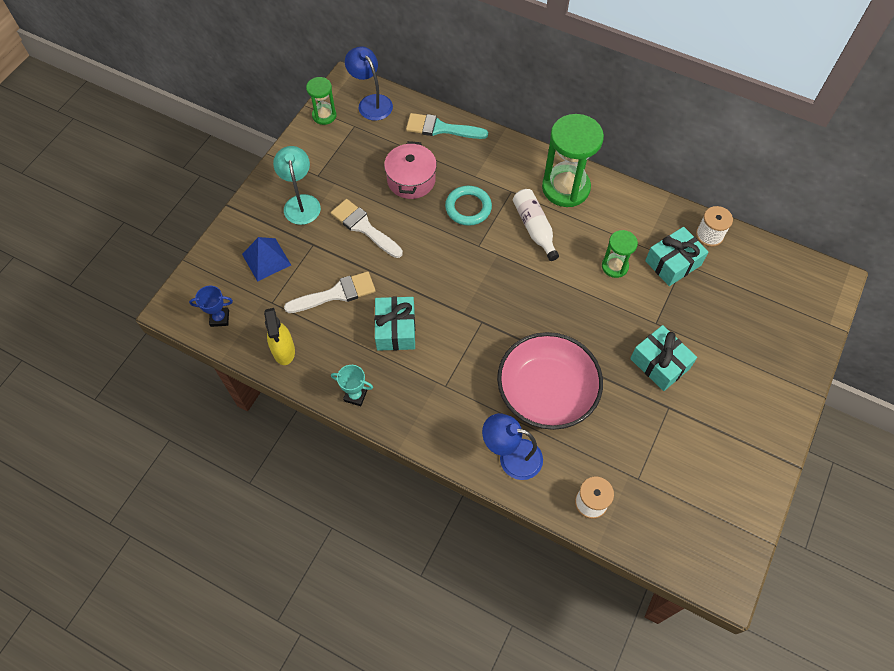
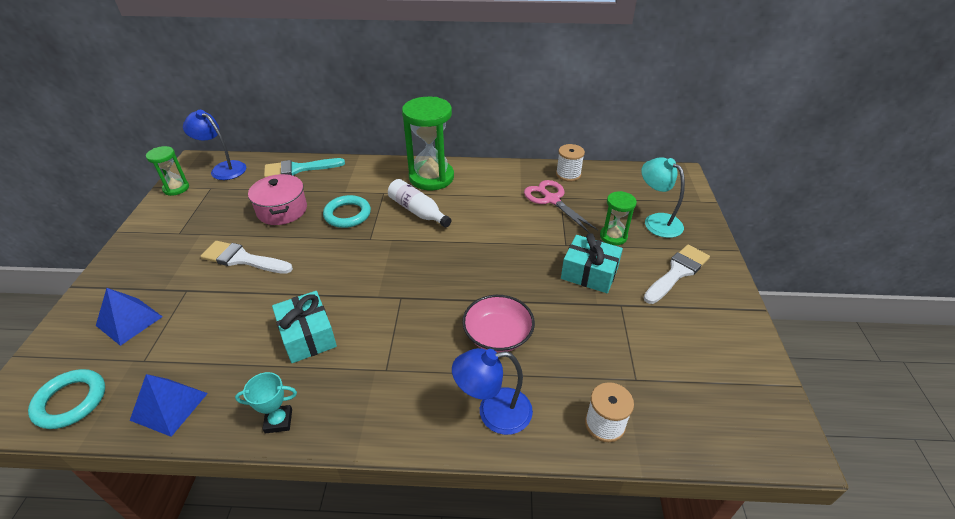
camera: 25 degrees left, 20 degrees down
(219, 318) = (71, 401): blue trophy -> turquoise ring
(284, 351) = (169, 406): yellow spray bottle -> blue pyramid
(301, 203) = (164, 259): turquoise lamp -> turquoise lamp (656, 221)
(336, 294) = (225, 326): white brush -> white brush (677, 272)
(546, 391) = (497, 335): pink bowl -> pink bowl, size x0.61
(614, 266) = (504, 216): green hourglass -> green hourglass (613, 236)
(673, 263) = (552, 200): turquoise gift -> pink scissors

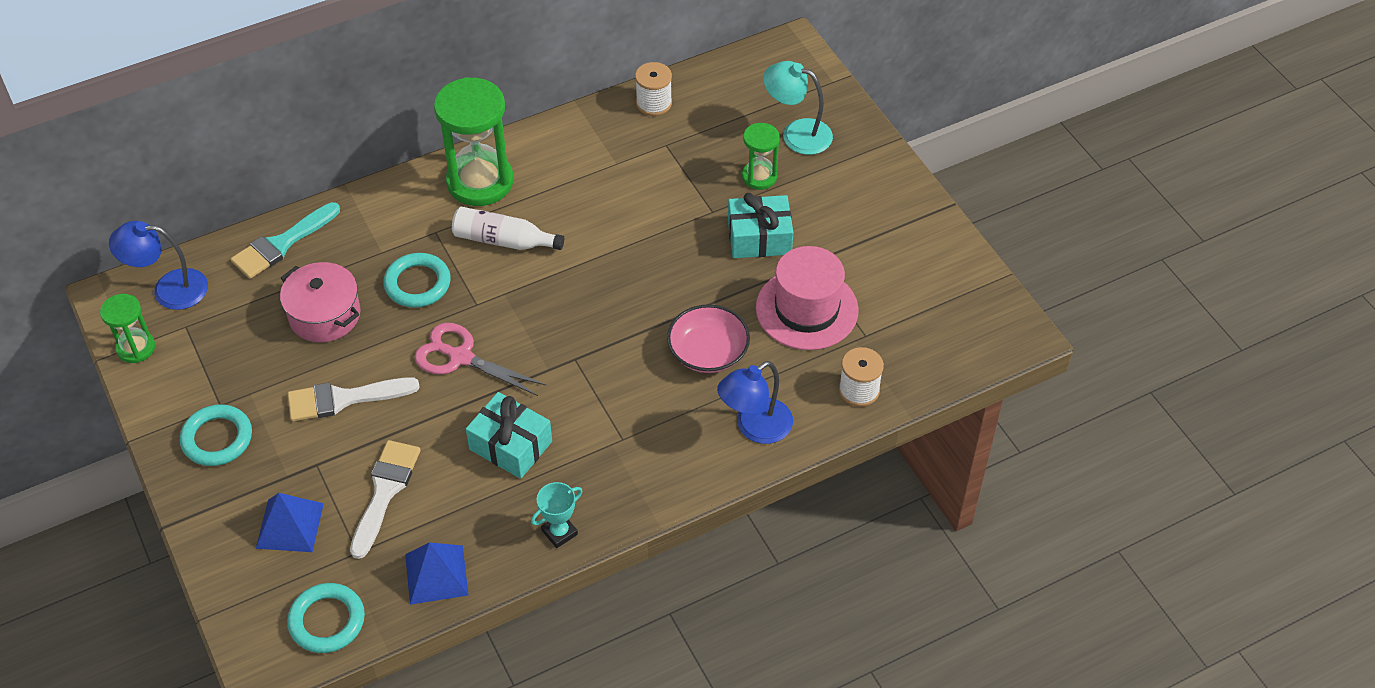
camera: 30 degrees left, 10 degrees up
(156, 250) = (217, 438): none -> turquoise ring
(552, 200) = (657, 153): pink scissors -> pink scissors (460, 357)
(596, 337) = (806, 309): none -> pink hat
(677, 272) = (850, 195): white brush -> white brush (385, 492)

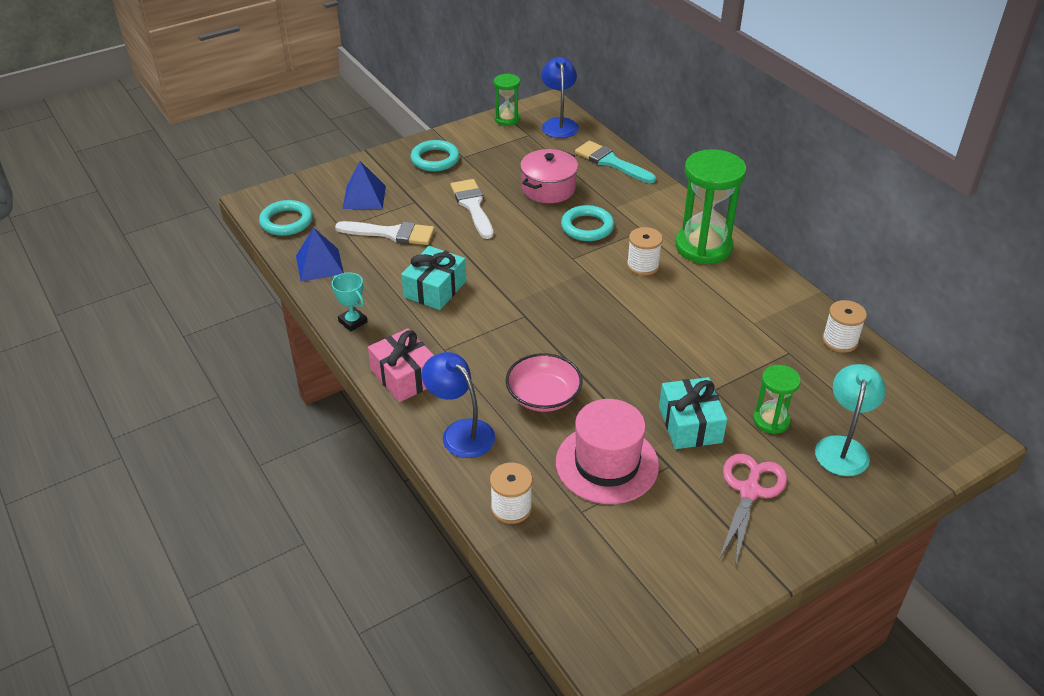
camera: 85 degrees right, 10 degrees down
(460, 357) = (518, 255): pink scissors -> pink scissors (749, 491)
(503, 240) = (643, 265): white bottle -> white spool
(663, 478) = (405, 376): none -> pink gift

